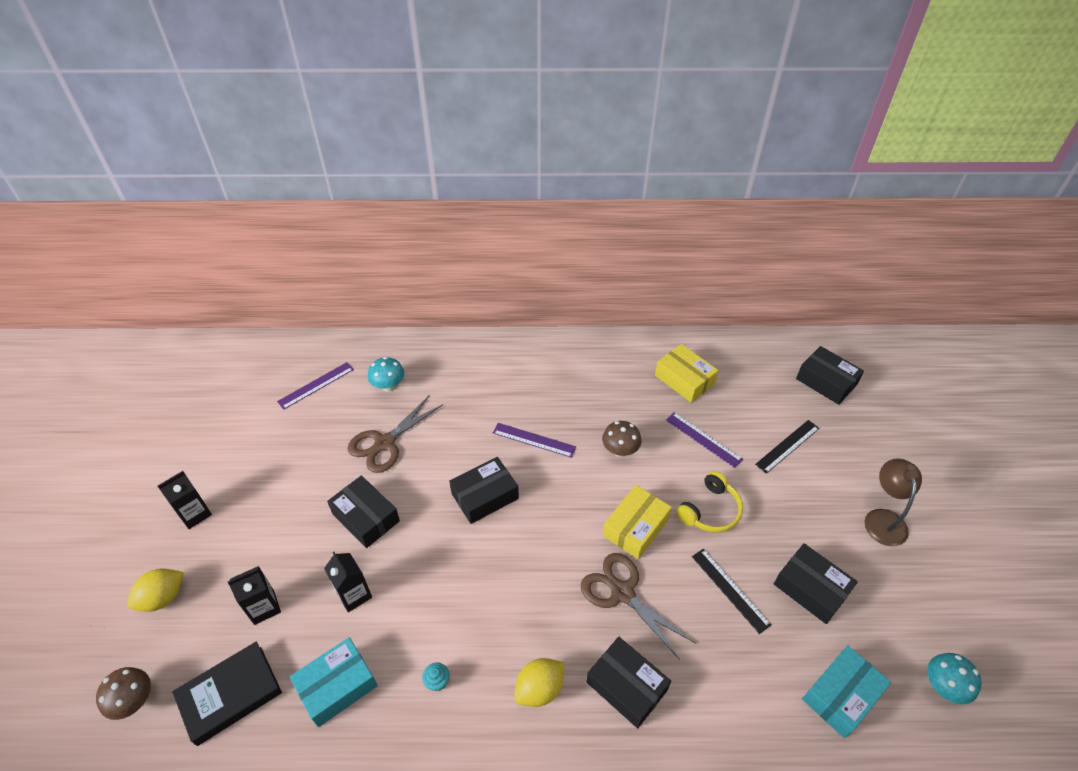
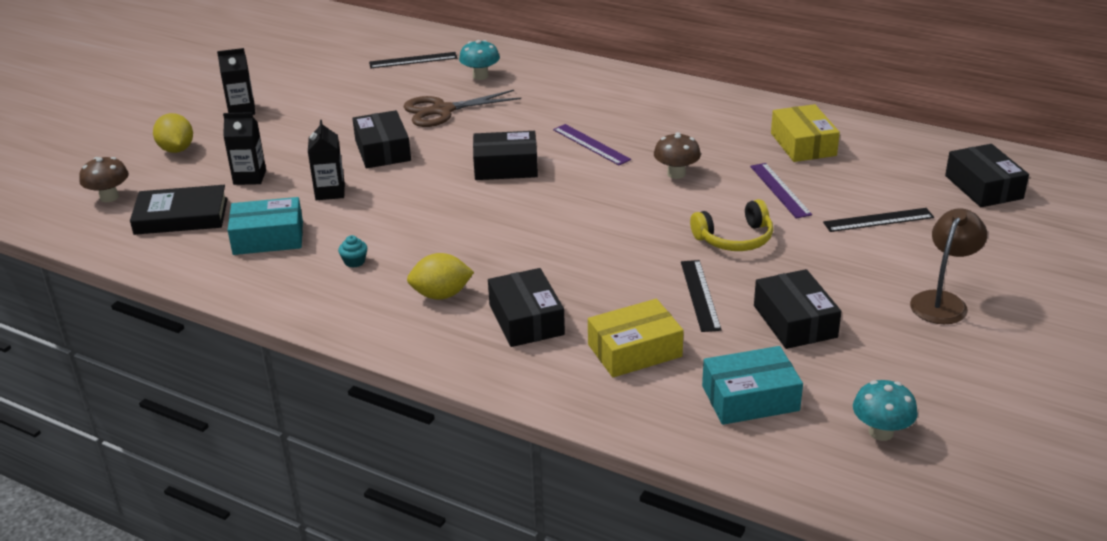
camera: 30 degrees right, 15 degrees down
(163, 598) = (176, 149): yellow lemon -> yellow lemon turned 75 degrees clockwise
(316, 385) = (413, 60): purple ruler -> black ruler
(622, 593) = (582, 263): brown scissors -> none
(635, 527) = (640, 227): yellow box -> yellow box (634, 350)

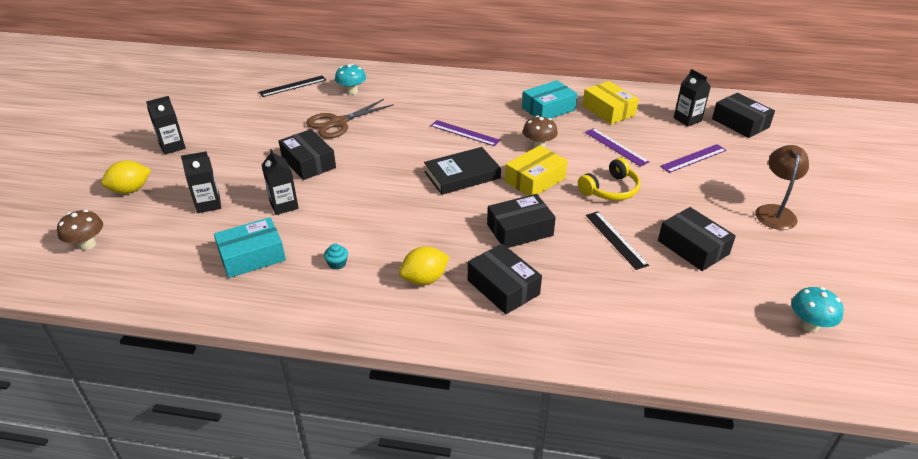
camera: 20 degrees left, 5 degrees up
(176, 149) = (130, 190): yellow lemon -> yellow lemon turned 75 degrees counterclockwise
(181, 216) = (164, 250): black book -> black book (462, 175)
(506, 167) = (412, 161): black box -> black box (519, 230)
(634, 350) = (599, 296): yellow box -> yellow box (535, 180)
(750, 398) = (705, 318): turquoise box -> turquoise box (548, 109)
(878, 220) = (693, 158): black ruler -> purple ruler
(908, 171) = (687, 119): none -> black carton

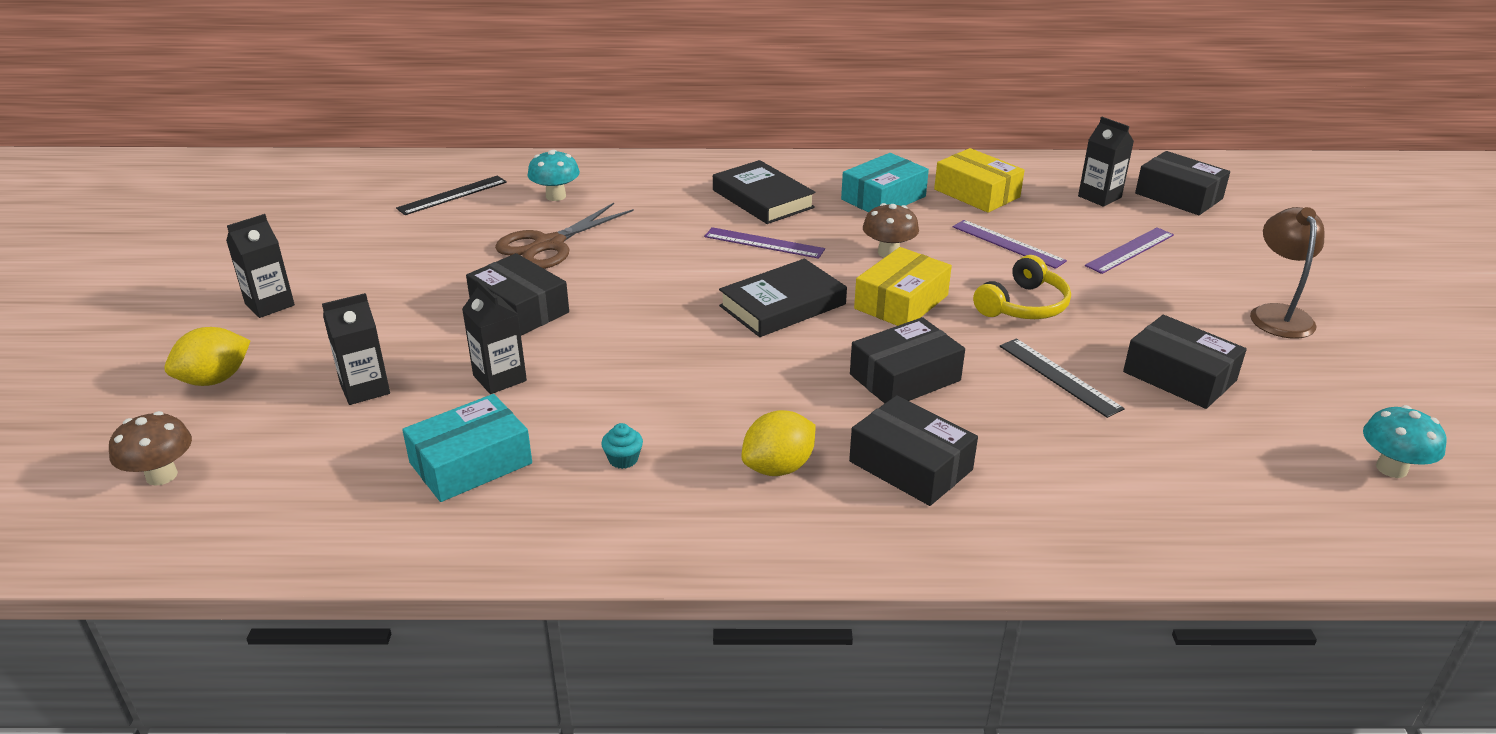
camera: 10 degrees left, 5 degrees down
(474, 103) = (763, 199): none -> black book

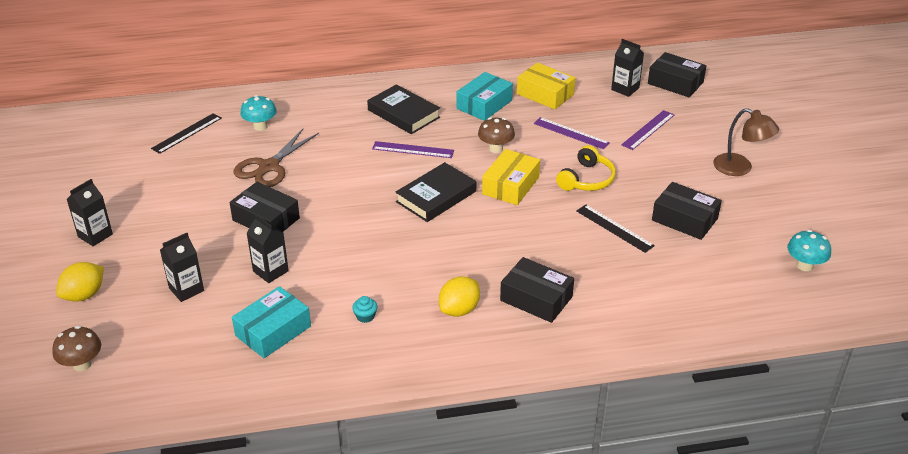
camera: 10 degrees left, 5 degrees up
(905, 377) = (522, 240): black box -> none
(1278, 314) = (740, 168): brown lamp -> brown lamp turned 135 degrees clockwise

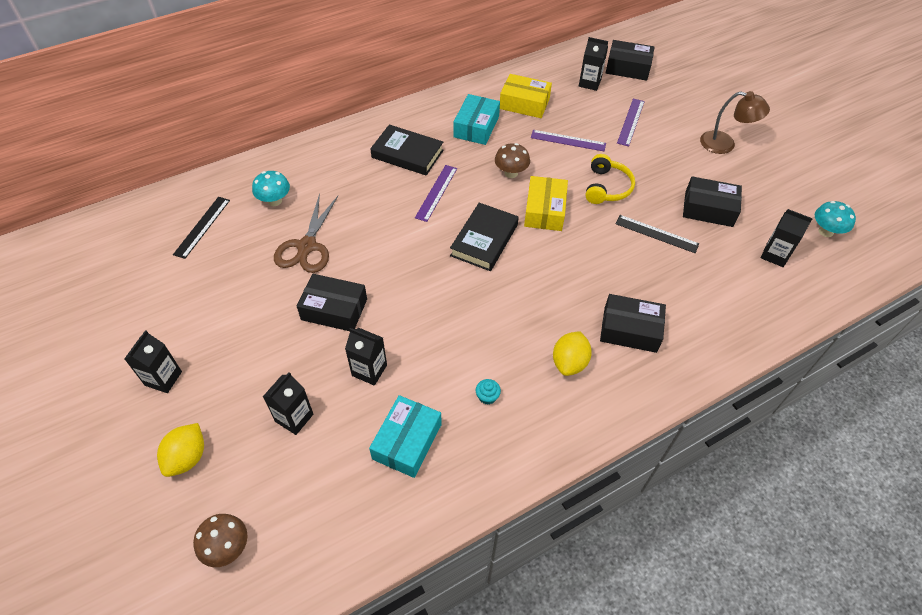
camera: 20 degrees left, 15 degrees up
(413, 150) = (436, 192): purple ruler -> purple ruler turned 60 degrees counterclockwise
(732, 273) = (774, 255): none -> black carton

